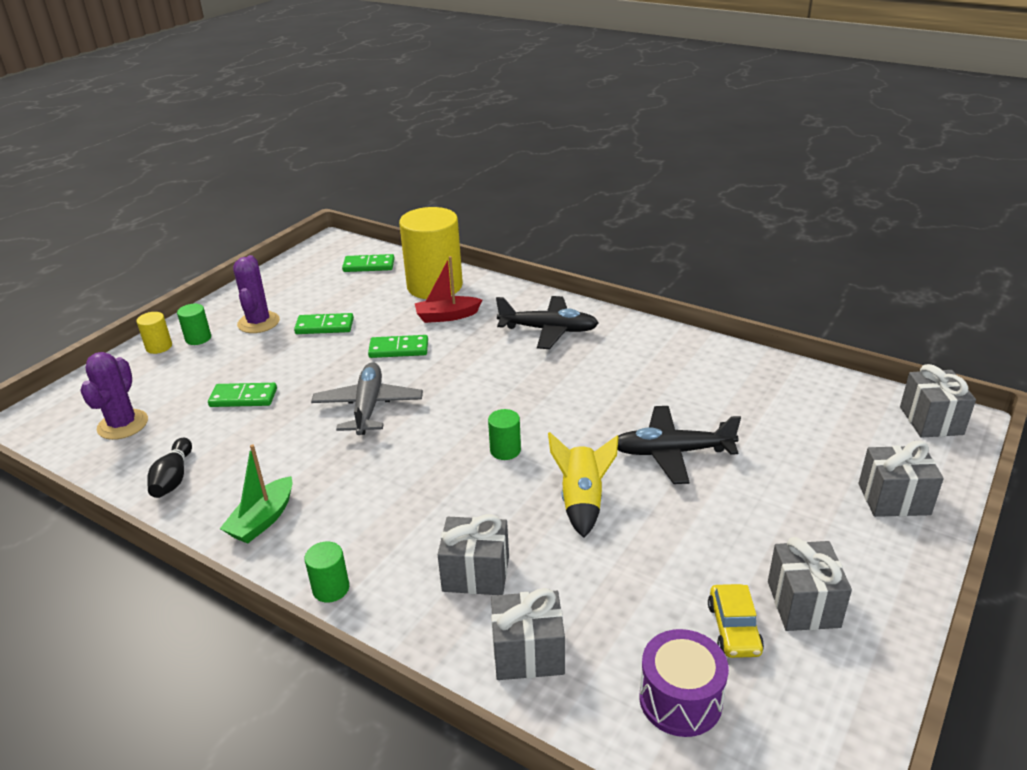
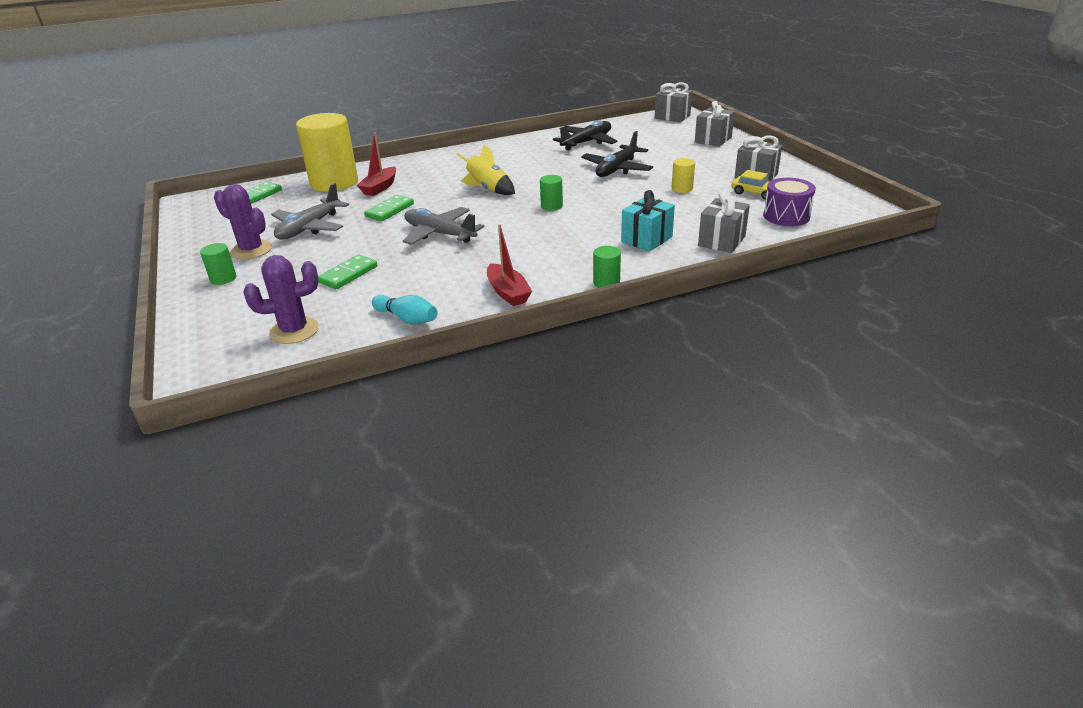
camera: 55 degrees left, 0 degrees up
(123, 425) = (294, 331): purple cactus -> purple cactus turned 60 degrees counterclockwise
(159, 347) = (200, 297): yellow cylinder -> yellow cylinder (682, 188)
(173, 478) = (407, 319): black bowling pin -> turquoise bowling pin
(262, 520) = (508, 292): green boat -> red boat
(324, 326) = (309, 228): green domino -> grey plane
(476, 574) = (646, 239): grey gift -> turquoise gift
(548, 330) = (453, 165): black plane -> black plane (586, 142)
(582, 501) = (625, 199): yellow rocket -> yellow rocket (488, 189)

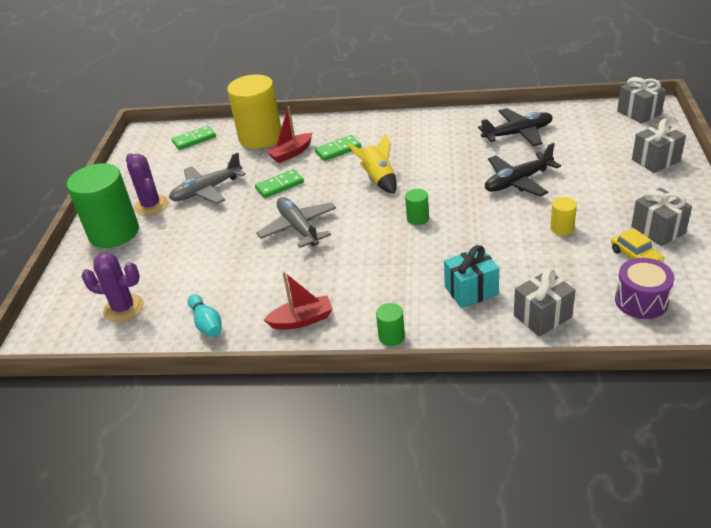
camera: 30 degrees right, 5 degrees up
(223, 278) = (114, 232): green cylinder -> green cylinder, size x2.38
(348, 274) = (199, 256): green domino -> green domino (338, 150)
(508, 292) = (302, 320): red boat -> red boat turned 105 degrees counterclockwise

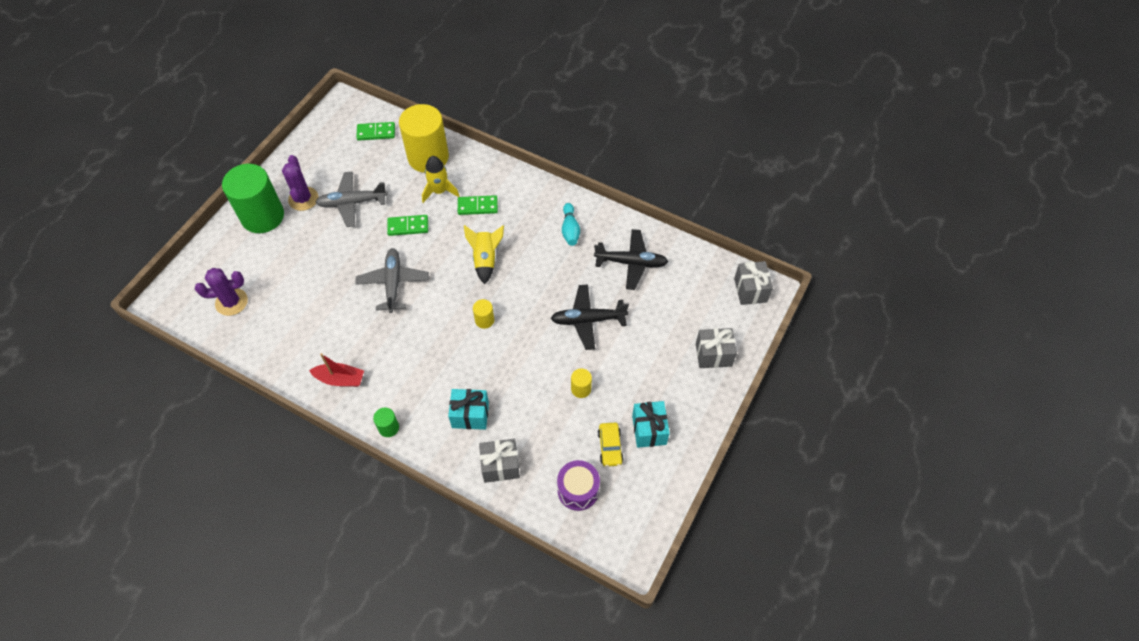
camera: 20 degrees right, 20 degrees up
(124, 308) = (231, 302): purple cactus -> purple cactus turned 45 degrees counterclockwise
(207, 324) = (277, 348): turquoise bowling pin -> turquoise bowling pin (570, 230)
(291, 153) = (439, 191): red boat -> yellow rocket
(417, 218) = (484, 320): green cylinder -> yellow cylinder
(658, 230) = (649, 430): grey gift -> turquoise gift

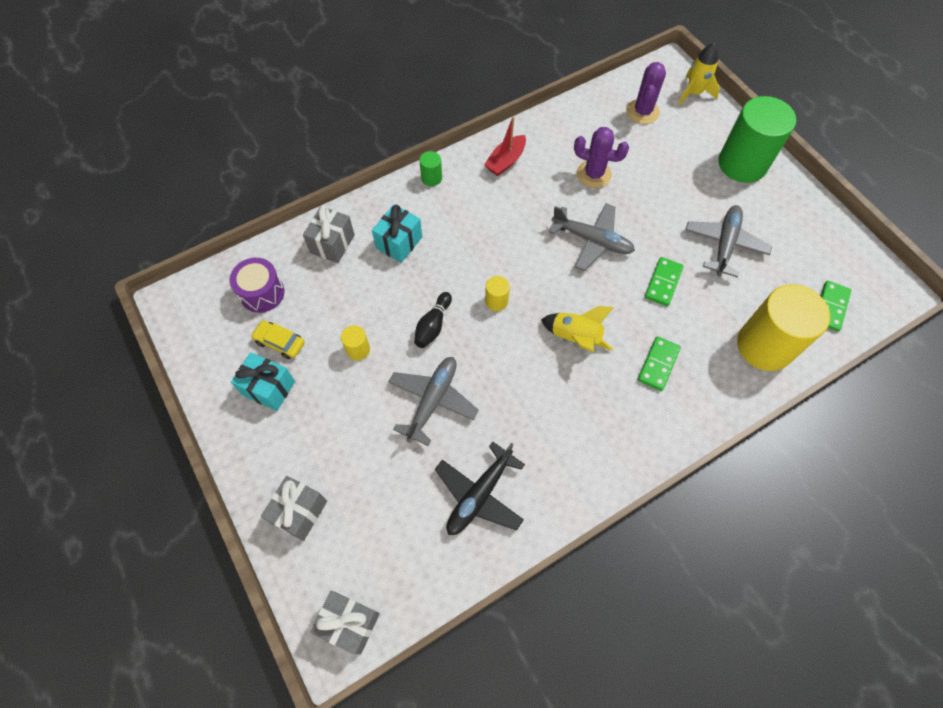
camera: 120 degrees right, 5 degrees up
(303, 199) = (751, 204): purple cactus -> purple cactus (593, 174)
(439, 191) = (702, 335): yellow rocket -> yellow rocket (694, 93)
(530, 350) = (433, 325): none -> black bowling pin
(570, 230) = (568, 450): turquoise bowling pin -> none
(588, 320) = (432, 401): black plane -> grey plane

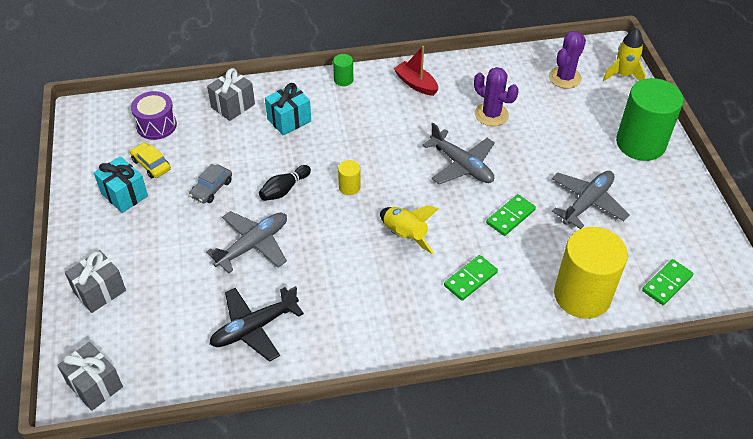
camera: 20 degrees right, 15 degrees down
(358, 350) = (211, 189): yellow cylinder -> grey car
(505, 161) = (416, 84): red boat -> red boat turned 75 degrees clockwise

